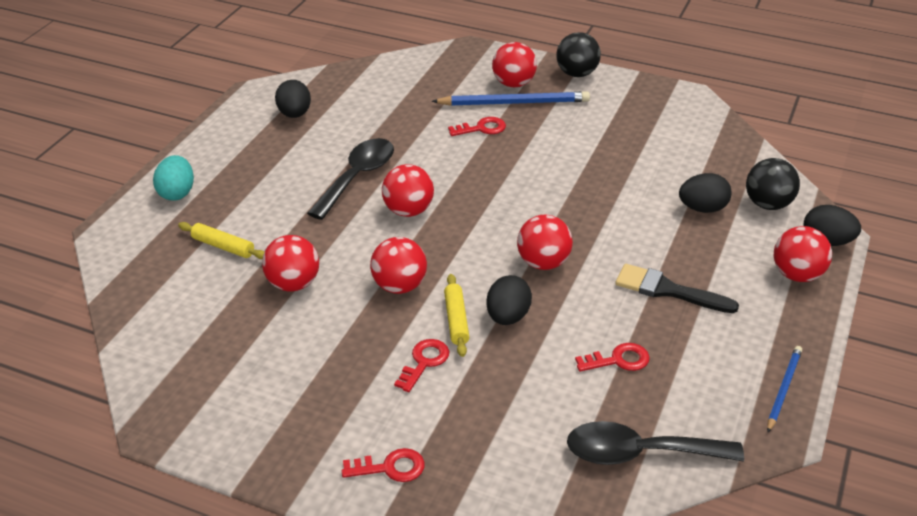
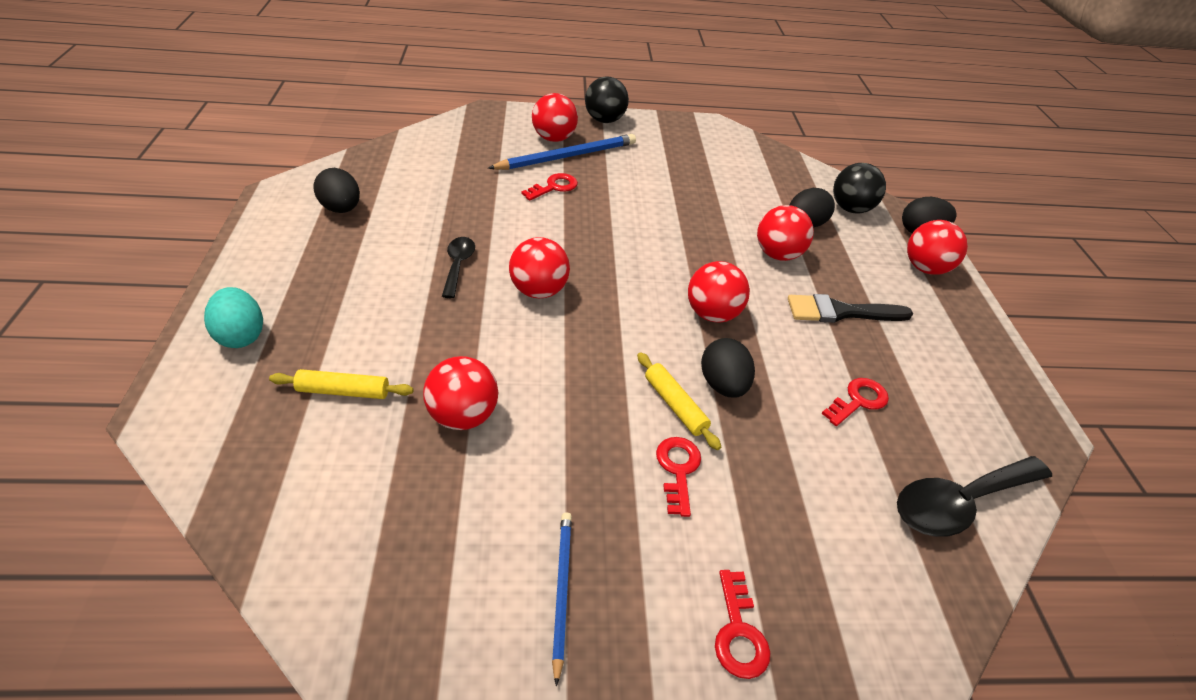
camera: 30 degrees left, 5 degrees up
(357, 177) = (458, 265): black spoon -> black spoon, size x0.57
(390, 467) = (739, 632): red key -> red key turned 120 degrees clockwise
(399, 286) = (587, 382): red ball -> red ball (777, 254)
(783, 389) = (1009, 384): blue pencil -> blue pencil (561, 590)

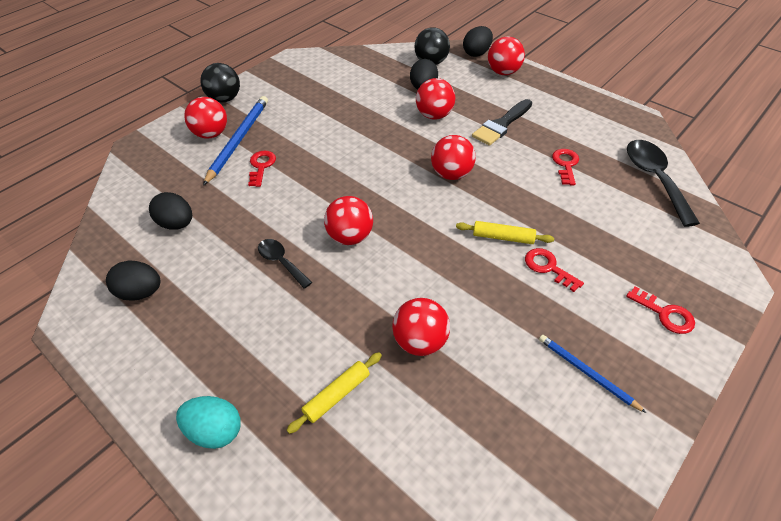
camera: 40 degrees left, 5 degrees up
(723, 385) = (507, 207): black egg -> black egg (177, 224)
(959, 503) = (654, 178): black spoon -> black spoon turned 150 degrees clockwise

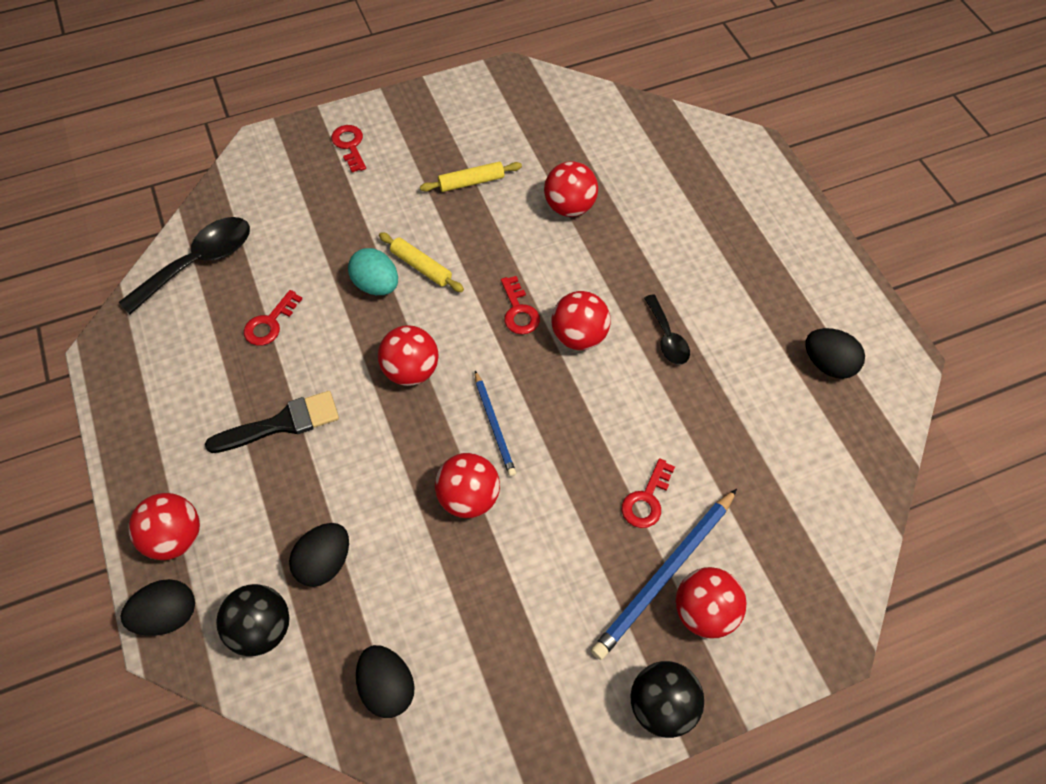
camera: 155 degrees left, 10 degrees up
(177, 224) = (779, 445): black egg -> black egg (387, 687)
(215, 430) = (768, 209): turquoise egg -> turquoise egg (376, 285)
(337, 395) = (661, 196): yellow rolling pin -> yellow rolling pin (471, 182)
(434, 115) = (354, 488): red ball -> red ball (469, 498)
(548, 267) = (406, 220): red key -> red key (519, 311)
(586, 373) = (455, 134): blue pencil -> blue pencil (494, 425)
(654, 178) = (199, 262): black spoon -> black spoon turned 150 degrees counterclockwise

